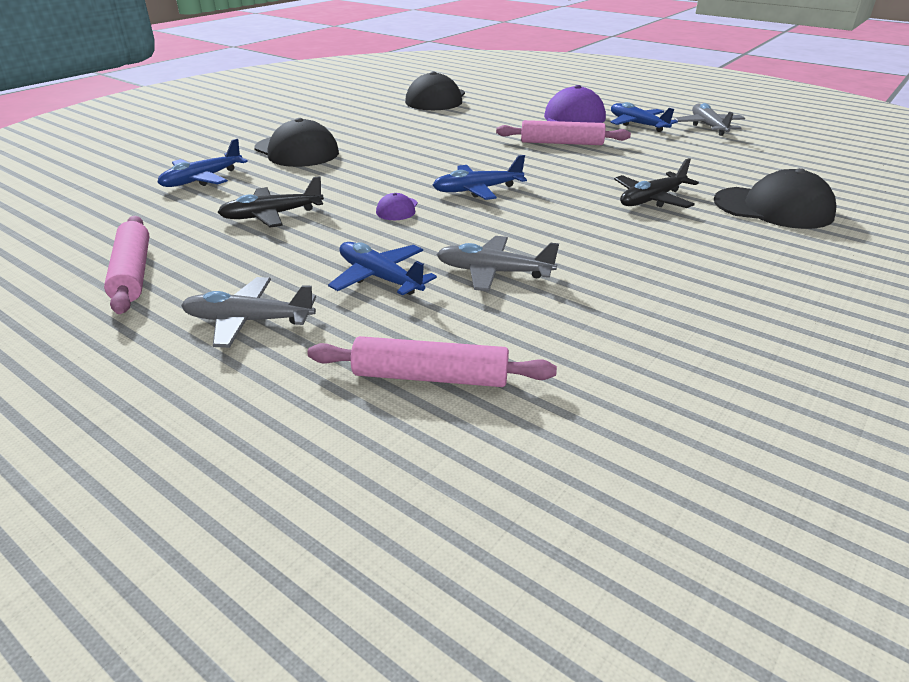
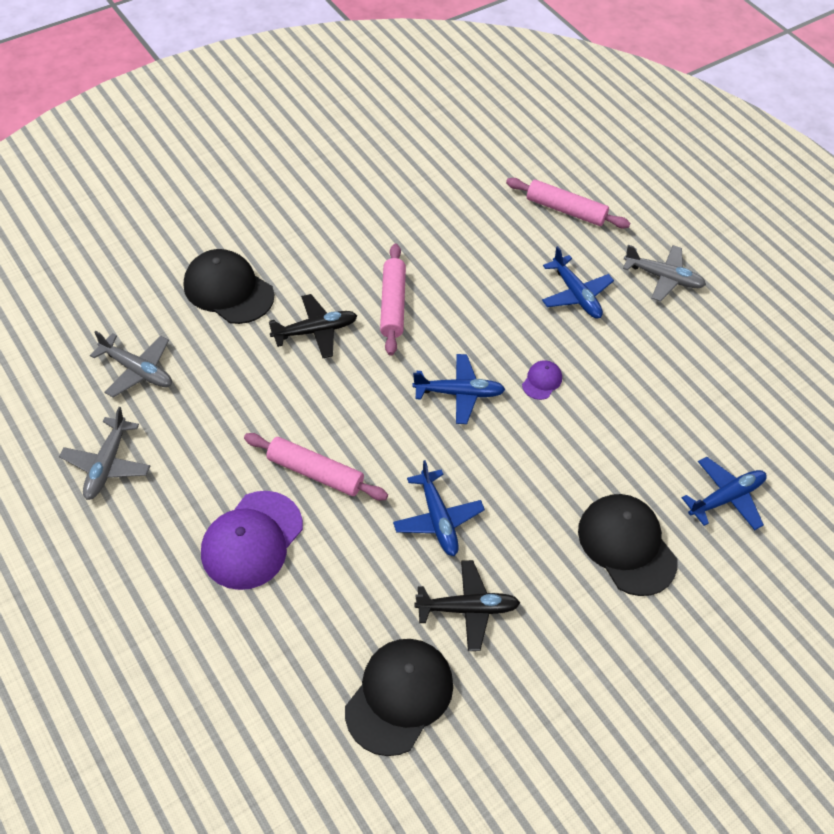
camera: 165 degrees left, 20 degrees up
(133, 273) = (749, 349): pink rolling pin -> pink rolling pin (392, 304)
(272, 215) = (652, 402): black plane -> black plane (467, 609)
(493, 272) = (496, 278): grey plane -> grey plane (137, 370)
(637, 124) = (185, 498): blue plane -> blue plane (438, 519)

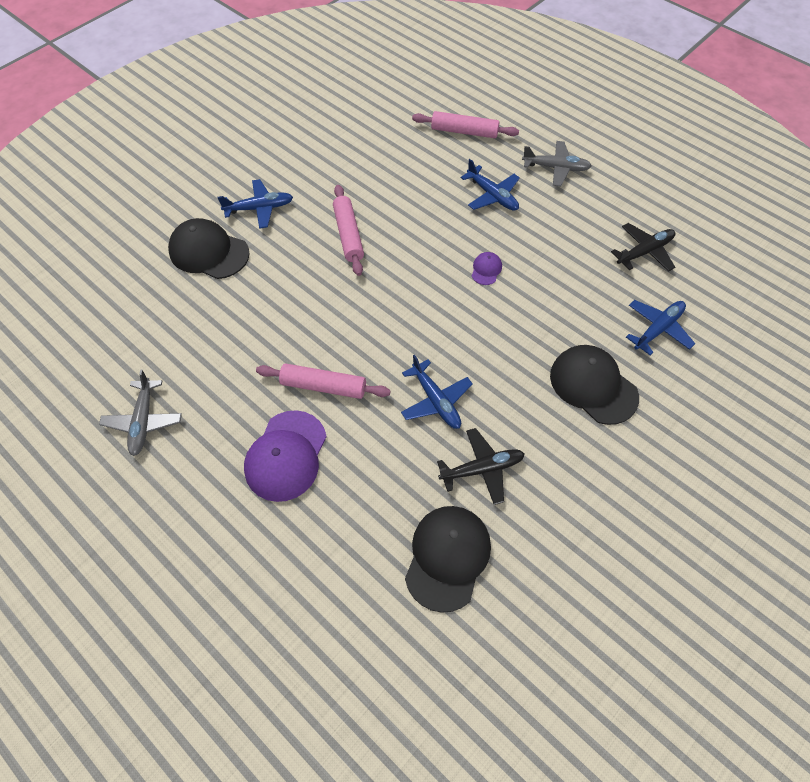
camera: 10 degrees left, 5 degrees up
(137, 370) = (149, 335): grey plane -> none
(315, 331) = (291, 270): black plane -> black plane (644, 252)
(459, 393) = (423, 294): blue plane -> blue plane (259, 208)

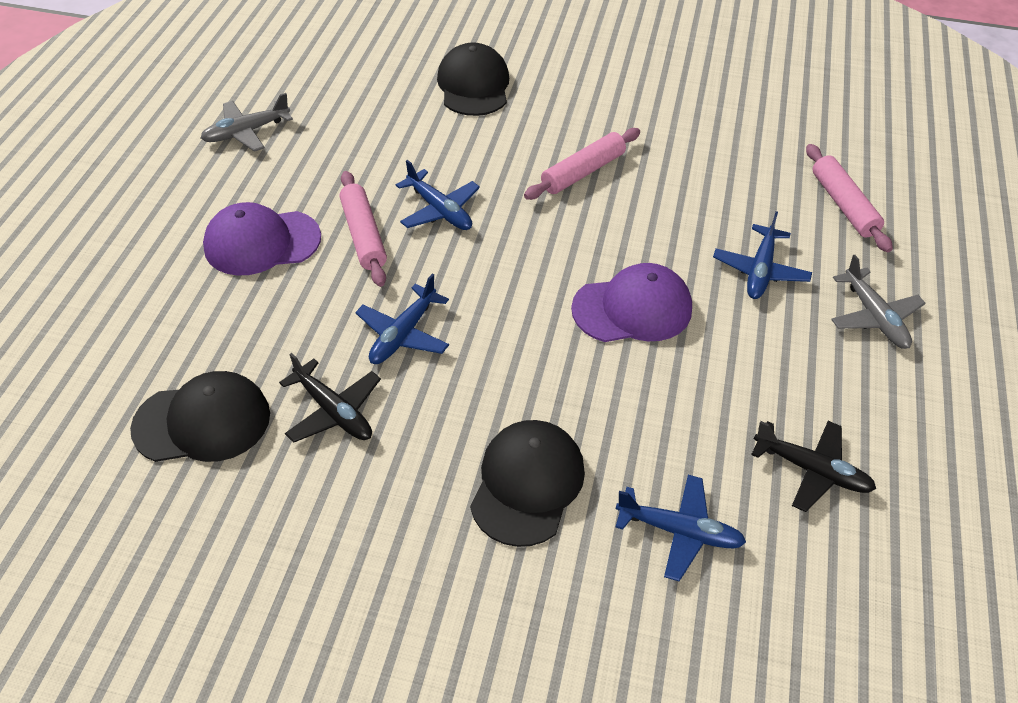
camera: 60 degrees right, 10 degrees down
(259, 208) = (561, 94): blue plane -> blue plane (440, 210)
(486, 269) = (632, 309): purple cap -> purple cap, size x2.15

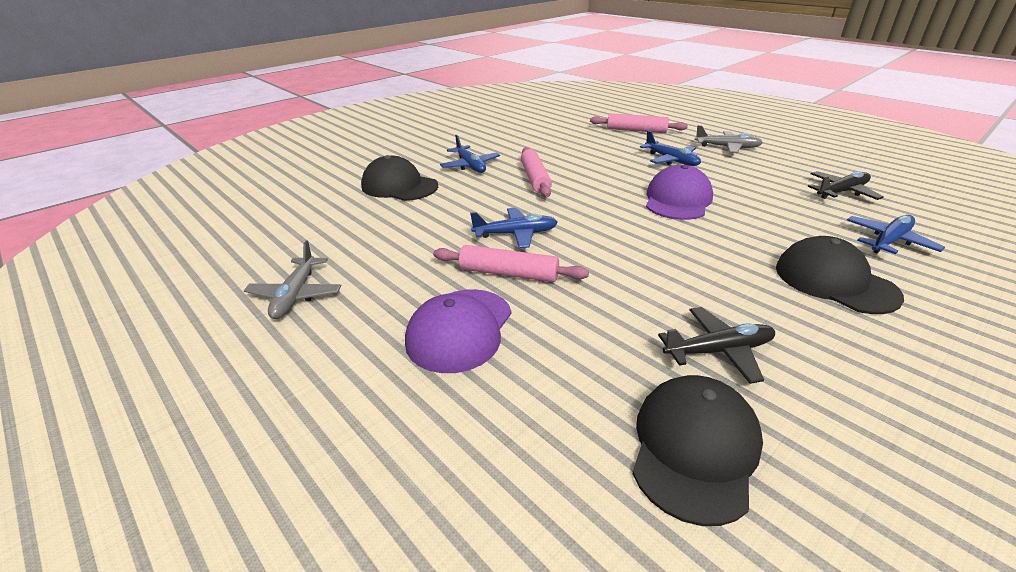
camera: 55 degrees left, 15 degrees down
(403, 334) = (643, 288): blue plane -> blue plane (470, 165)

